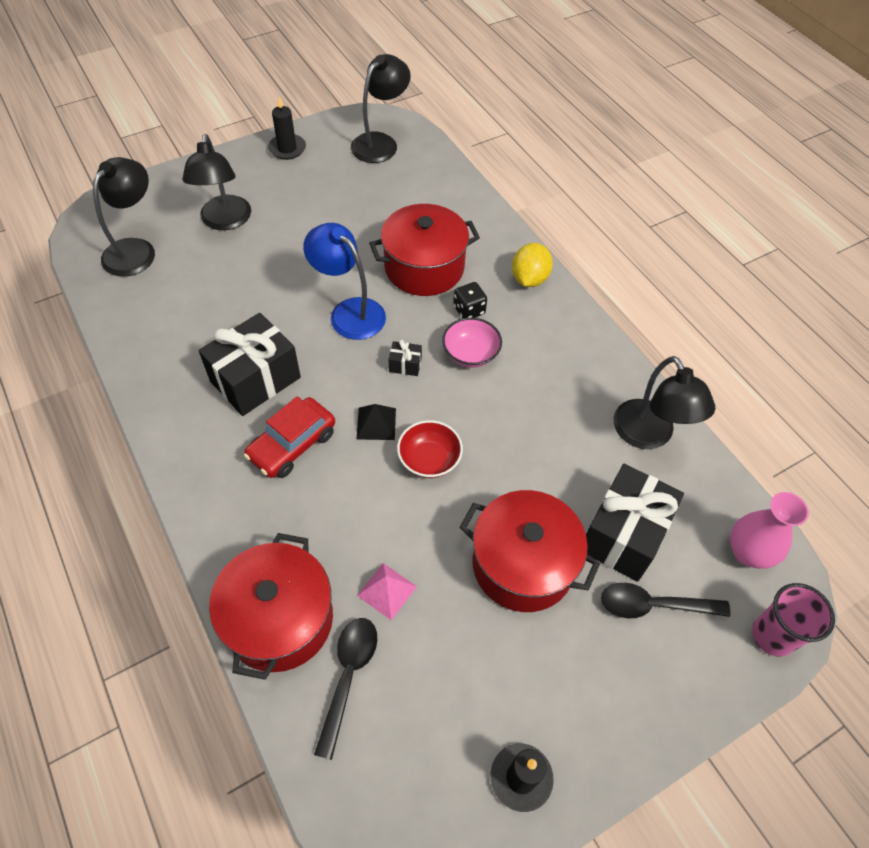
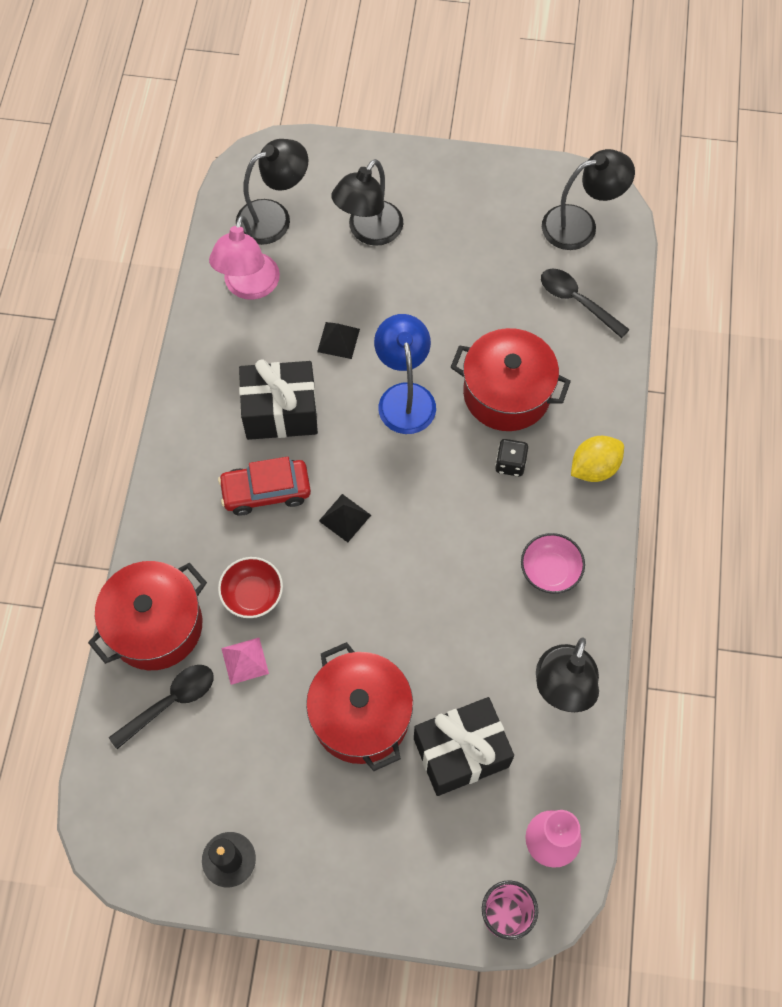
camera: 40 degrees right, 10 degrees up
(153, 307) = (249, 287): none -> pink lamp
(262, 303) = (338, 340): none -> black pyramid
(287, 149) = (485, 180): black candle -> none
(405, 365) = (411, 480): black gift -> none
(429, 459) = (361, 579): red bowl -> red bowl (252, 594)
(470, 354) = (475, 507): pink bowl -> pink bowl (550, 570)
(653, 605) = (432, 822): black spoon -> black spoon (577, 301)

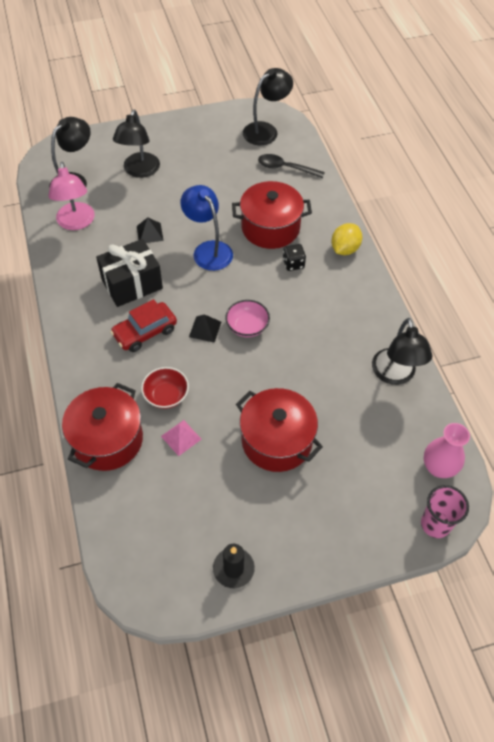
camera: 25 degrees left, 10 degrees down
(170, 702) = (141, 483): black spoon -> none
(461, 752) = (353, 436): black gift -> none
(550, 570) = (350, 312): pink bowl -> pink bowl (247, 326)

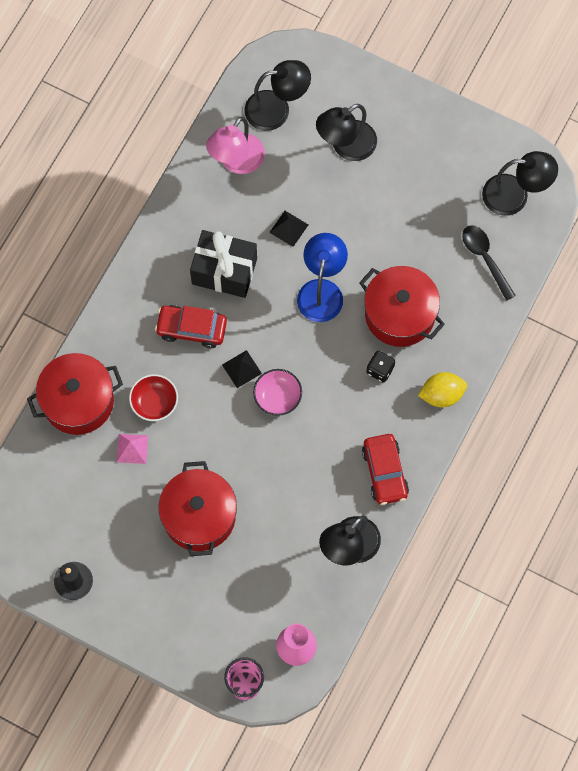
camera: 45 degrees right, 15 degrees up
(363, 315) = (385, 472): none -> red car

